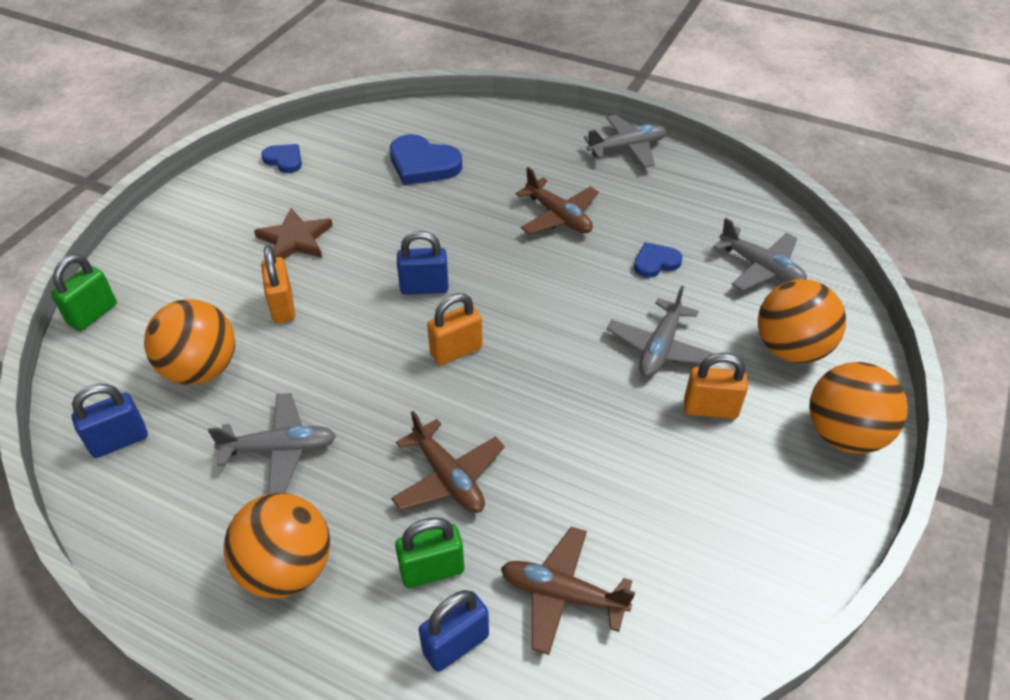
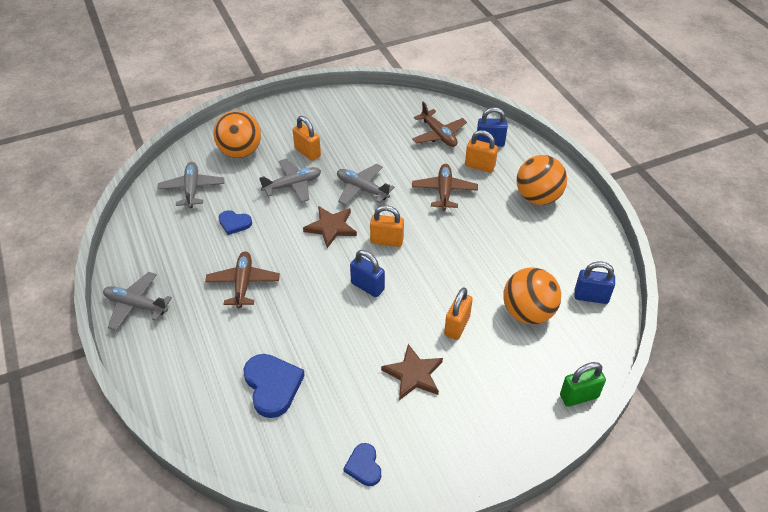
camera: 140 degrees left, 0 degrees up
(280, 449) = (511, 245): grey plane -> grey plane (362, 189)
(432, 570) = (479, 166): green padlock -> orange padlock
(543, 325) = (331, 227): none -> brown star
(844, 434) = (272, 117): orange ball -> none

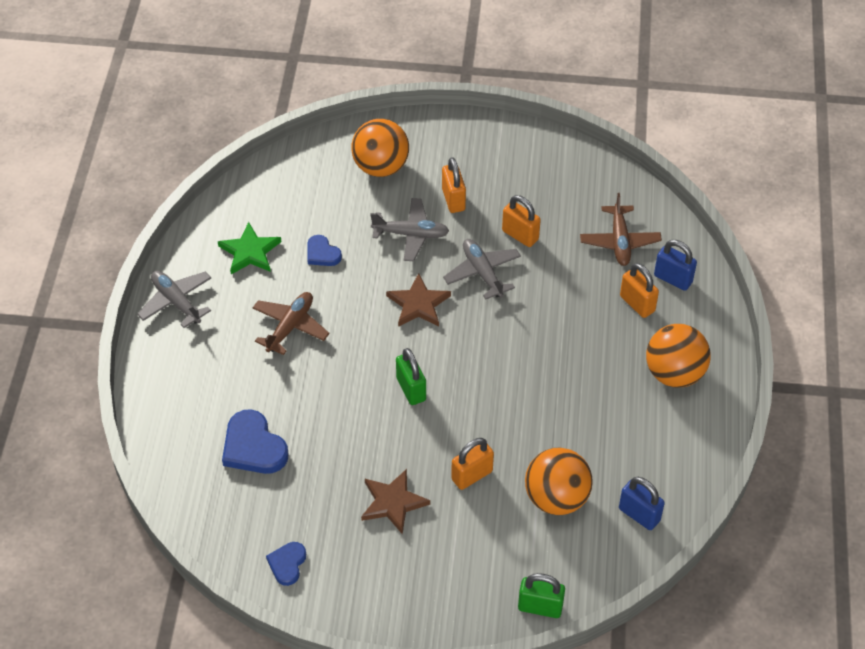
camera: 30 degrees right, 5 degrees up
(175, 245) = (250, 252): none -> green star
(192, 189) = (303, 192): grey plane -> none
(272, 386) = (253, 447): blue heart -> blue heart turned 135 degrees clockwise
(367, 286) = (411, 389): blue padlock -> green padlock
(386, 241) = (466, 347): orange padlock -> orange padlock (520, 235)
(444, 191) = (572, 317): brown plane -> none

